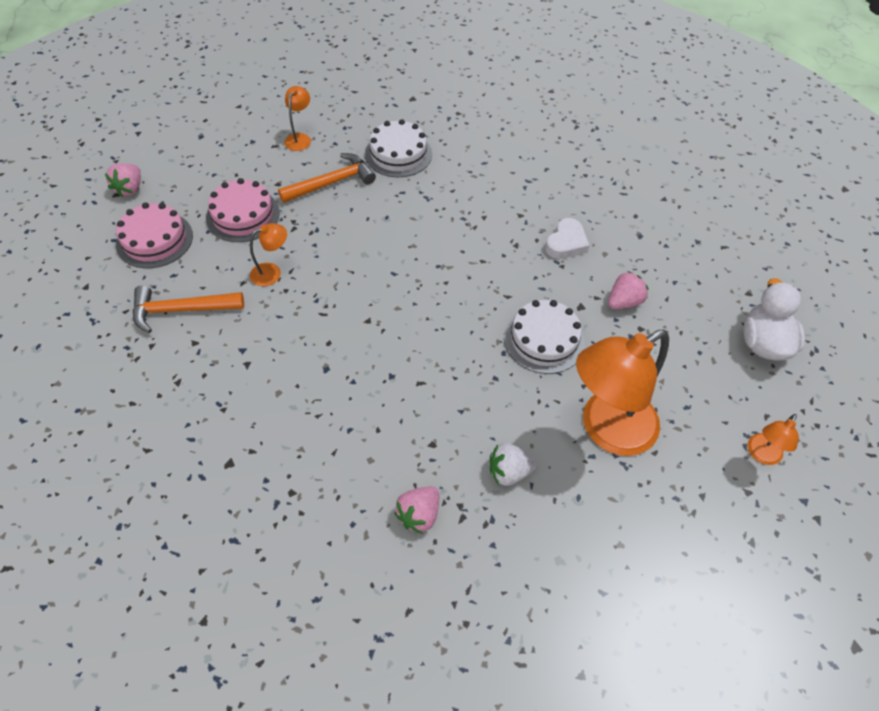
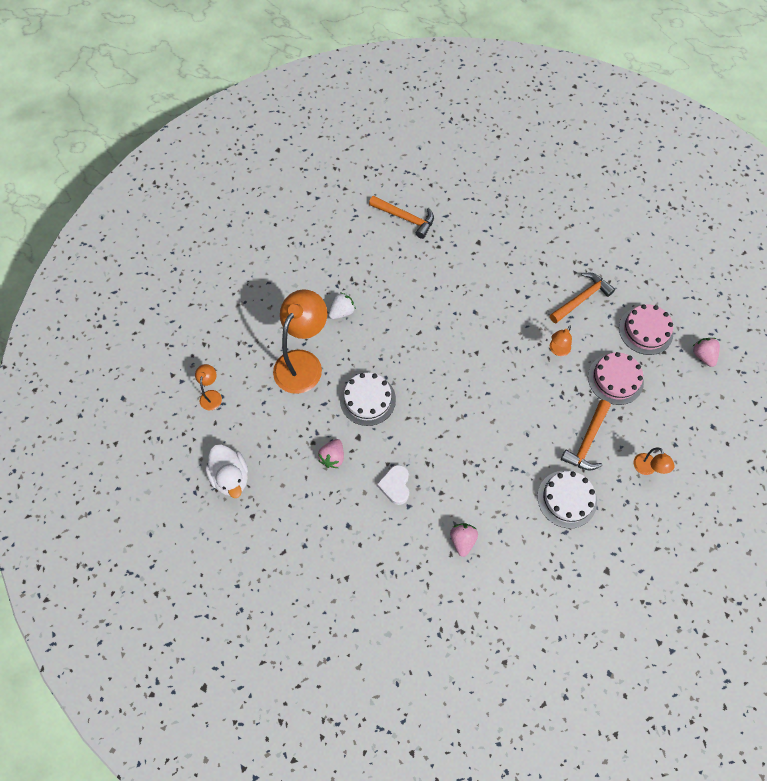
camera: 150 degrees right, 10 degrees up
(300, 577) = (405, 218): none -> orange hammer
(419, 515) = (372, 269): pink strawberry -> pink strawberry (462, 540)

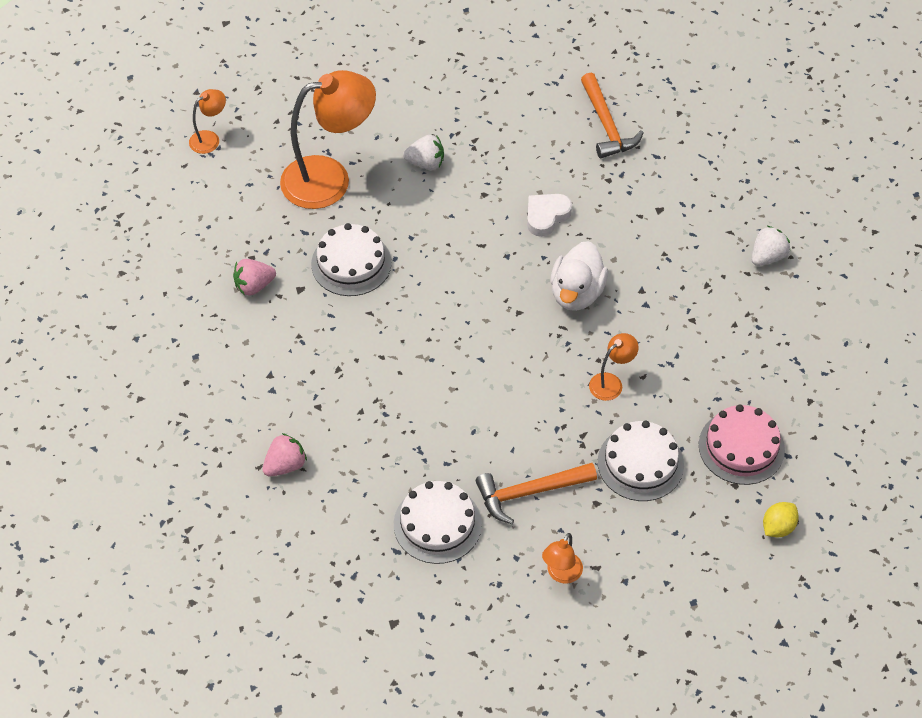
camera: 45 degrees right, 10 degrees down
(231, 477) = (142, 223): white duck -> white duck (576, 293)
(395, 485) = (282, 361): white heart -> white heart (546, 216)
(550, 225) = (767, 256): none -> white strawberry
(557, 350) = (611, 382): orange lamp -> orange lamp turned 150 degrees clockwise
(581, 298) = (707, 356): orange hammer -> none
(615, 379) = (640, 463): pink cake -> white cake
(703, 355) = (778, 527): pink strawberry -> yellow lemon

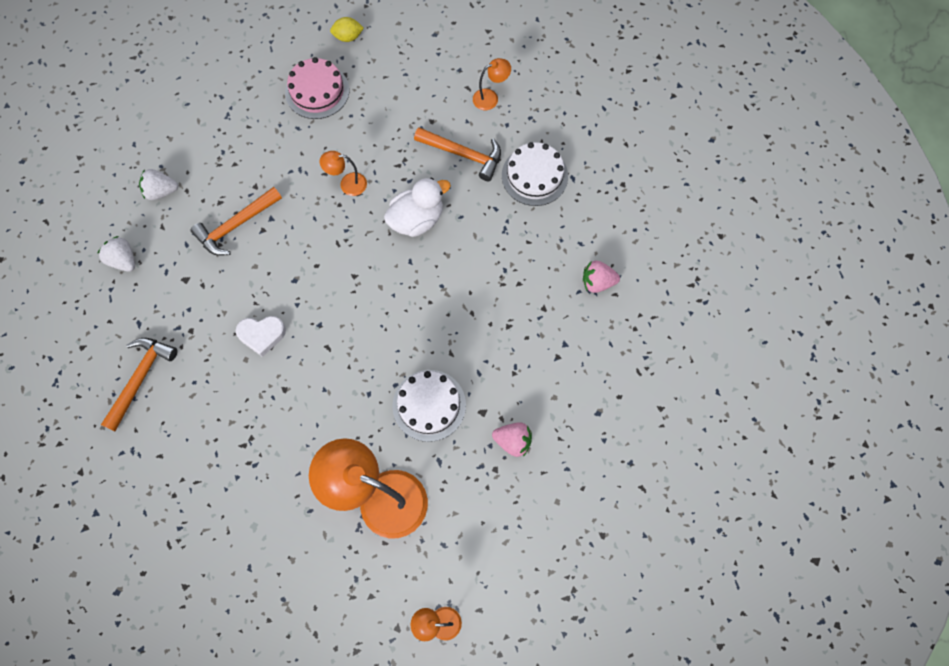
camera: 140 degrees left, 15 degrees up
(426, 163) = (298, 453): white strawberry -> white strawberry (123, 260)
(576, 293) = (304, 260): white duck -> white duck (417, 219)
(640, 463) = (383, 124): white cake -> none
(668, 277) = (236, 226): none -> orange hammer

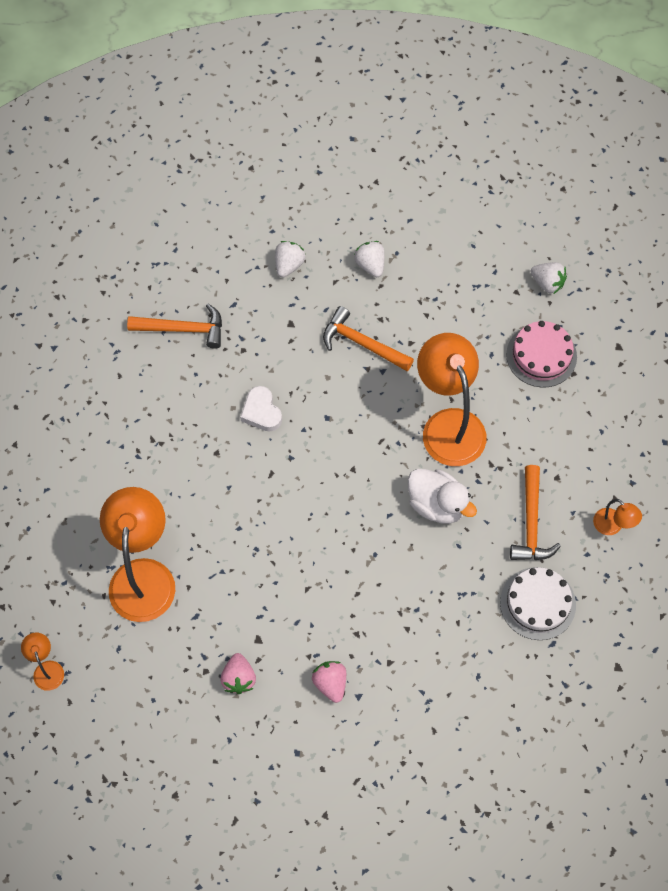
camera: 70 degrees right, 5 degrees down
(253, 62) = (547, 283): none -> white strawberry
(347, 184) = (448, 425): orange lamp -> orange lamp, size x2.22
(348, 37) = (619, 359): yellow lemon -> none
(429, 405) = (247, 587): white cake -> none
(597, 282) = (440, 708): pink strawberry -> pink strawberry (330, 683)

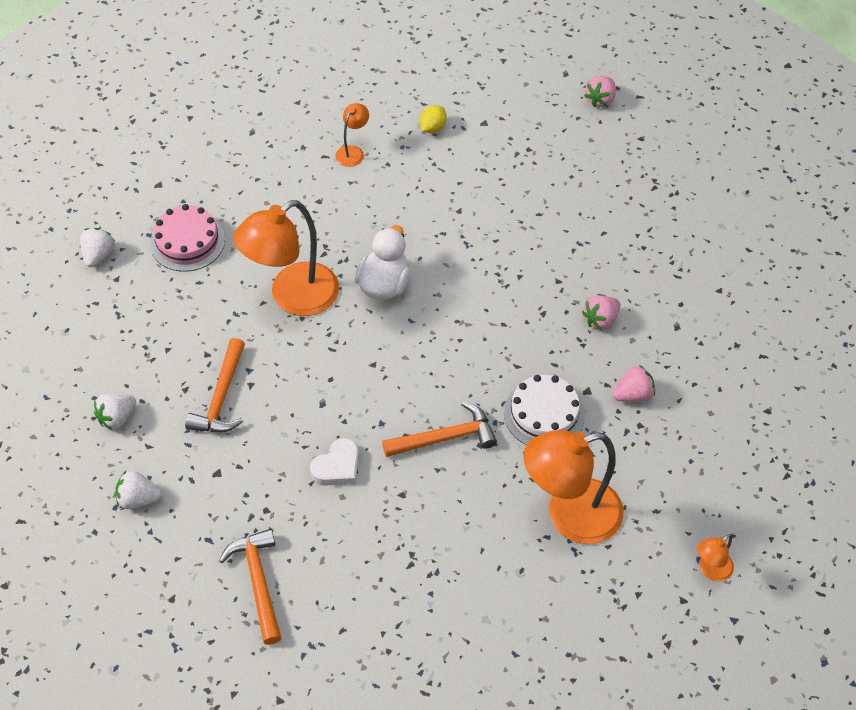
camera: 110 degrees left, 10 degrees down
(531, 523) = (374, 209): orange hammer -> orange hammer (445, 437)
(537, 603) = (451, 188): white cake -> white cake (544, 414)
(619, 804) = (600, 100): none -> pink strawberry
(624, 613) = (432, 128): none -> yellow lemon

